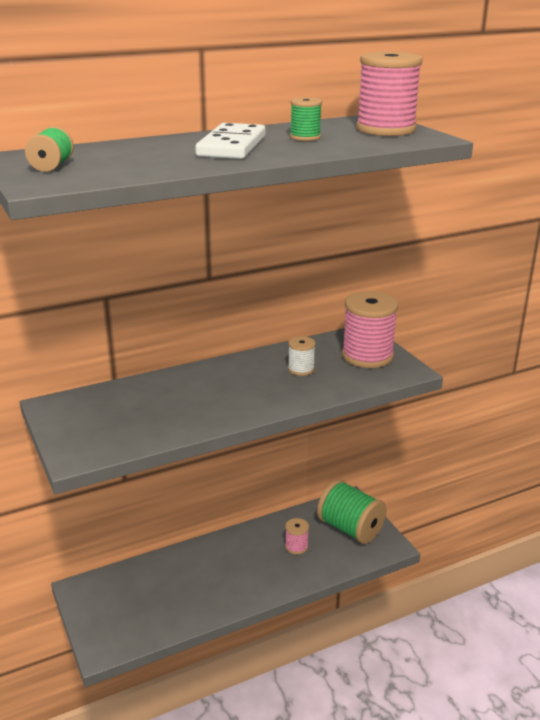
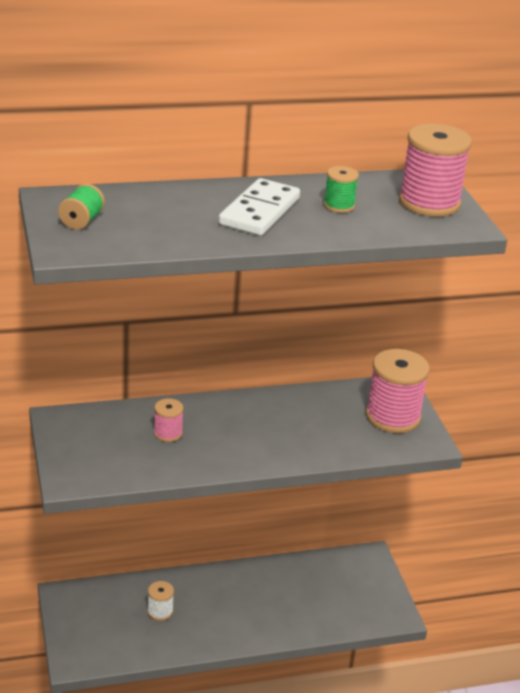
camera: 10 degrees right, 5 degrees up
(296, 546) = (296, 596): pink spool -> pink spool (168, 433)
(301, 369) = (316, 421): white spool -> white spool (160, 611)
(350, 528) = (360, 588): green spool -> none

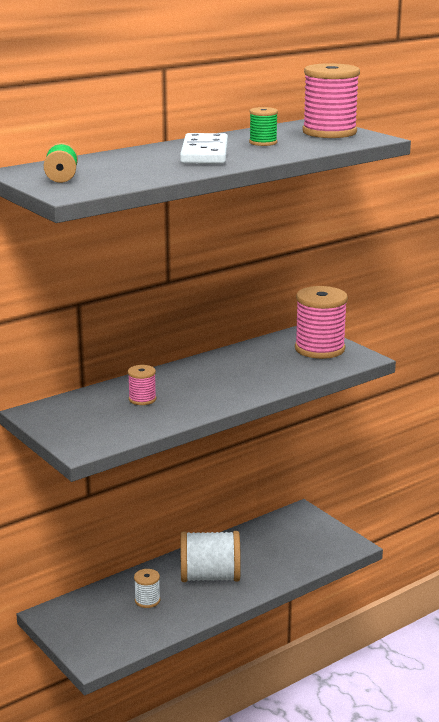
camera: 20 degrees left, 10 degrees down
(234, 604) = (210, 577): none -> white spool

